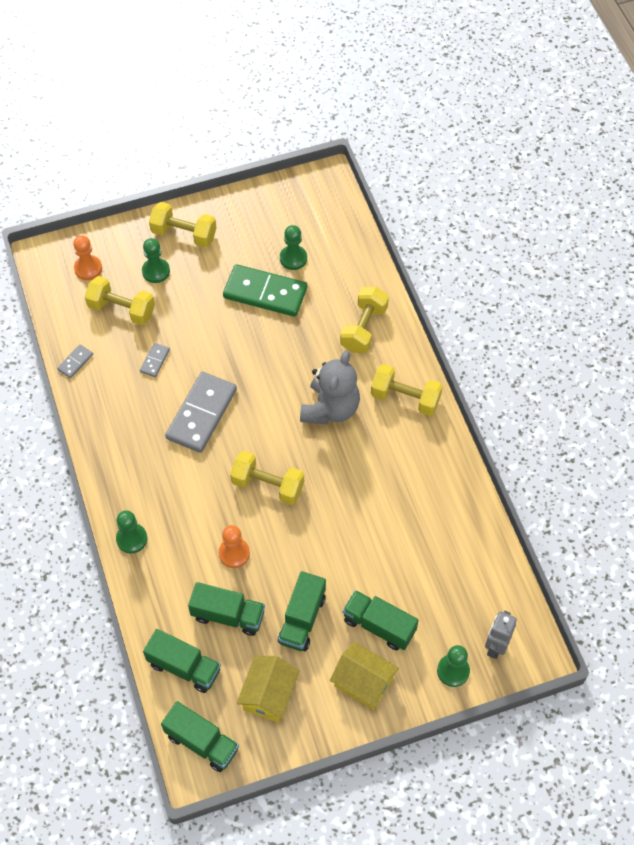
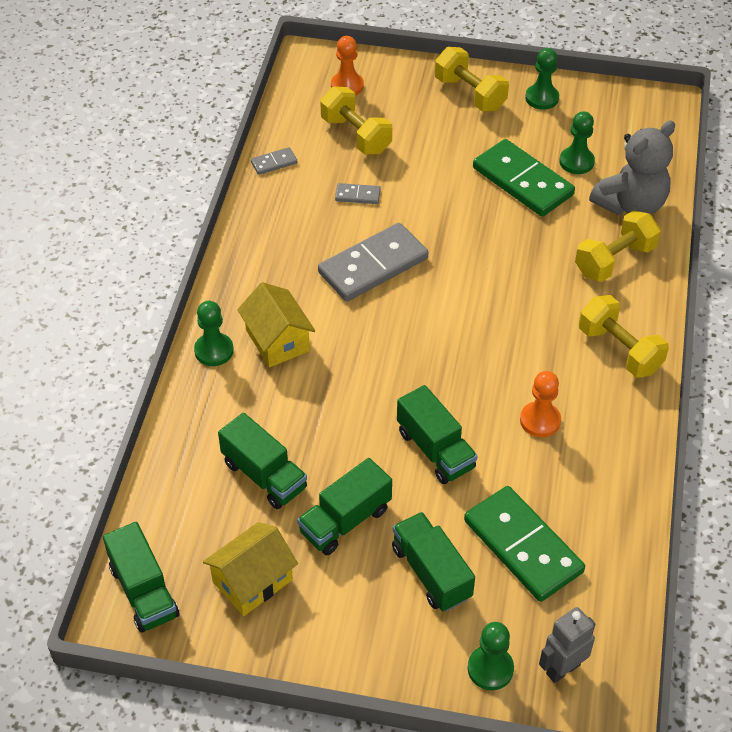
camera: 30 degrees right, 10 degrees down
(155, 361) = (357, 195): grey domino -> grey domino turned 45 degrees clockwise
(156, 271) = (416, 115): green pawn -> green pawn (542, 98)
(184, 667) = (179, 504): green truck -> green truck (435, 450)
(234, 553) = (314, 416): orange pawn -> orange pawn (540, 420)
(267, 485) = (399, 366): yellow dumbbell -> none
(330, 408) = (522, 322): grey teddy bear -> grey teddy bear (631, 204)
(363, 682) = (371, 625): yellow house -> yellow house (277, 340)
(425, 575) = (523, 546): none -> green domino

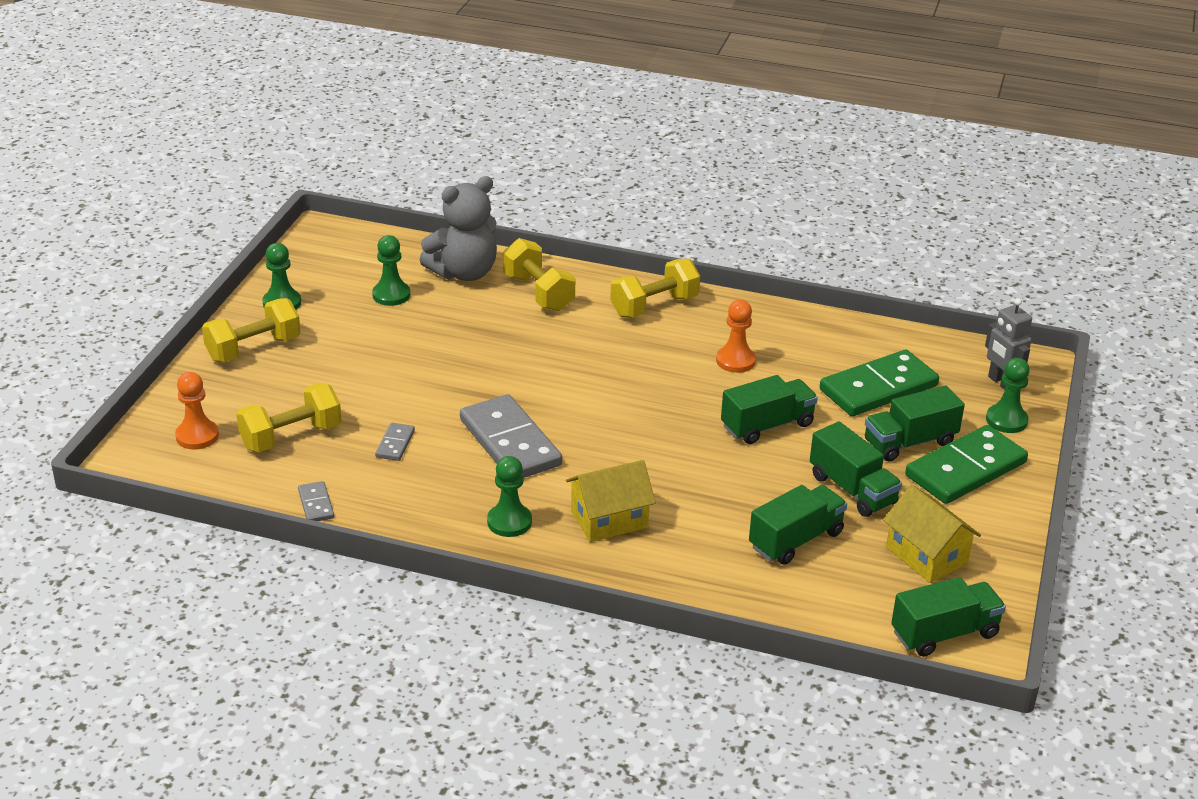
camera: 85 degrees left, 15 degrees down
(214, 351) = (617, 569): green pawn -> green pawn (509, 522)
(523, 181) = (409, 331): green domino -> green domino (965, 469)
(631, 204) = (464, 273): grey teddy bear -> grey teddy bear turned 90 degrees clockwise

